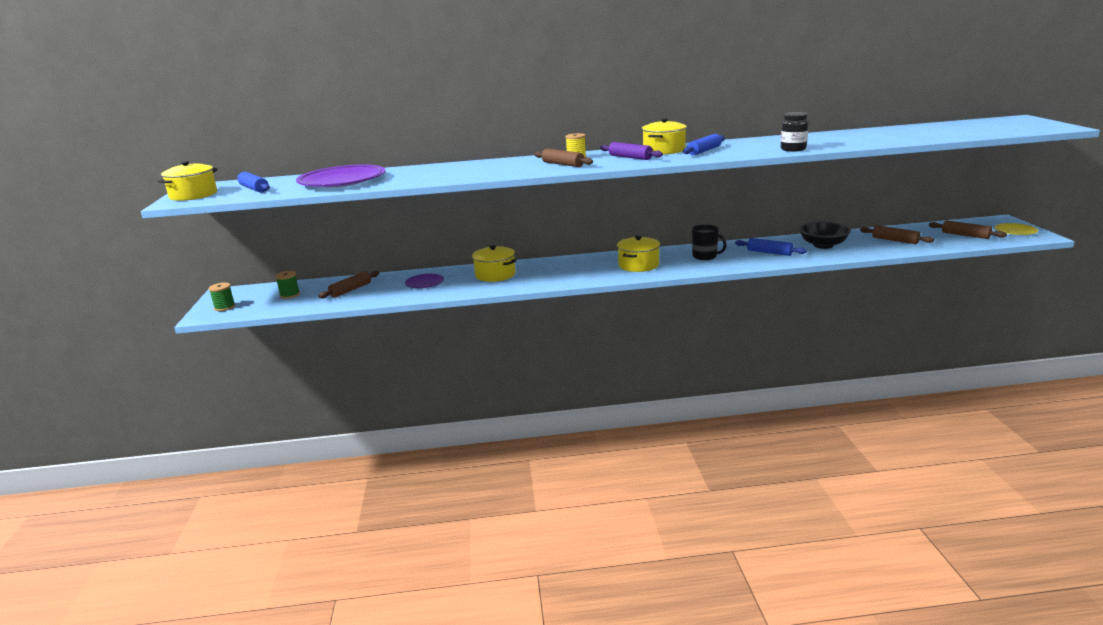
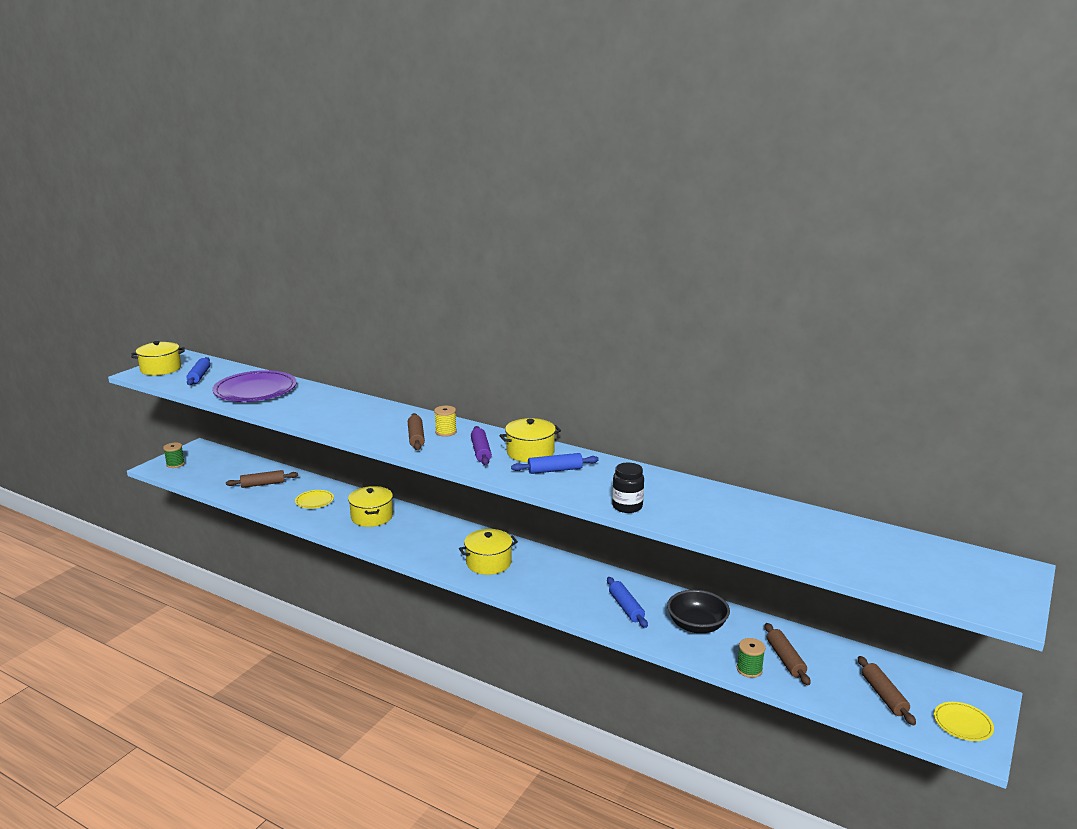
camera: 35 degrees right, 0 degrees up
(290, 295) = (224, 470): green spool -> green spool (749, 669)
(424, 283) = (314, 501): purple plate -> yellow plate
(705, 256) = (561, 581): black mug -> none

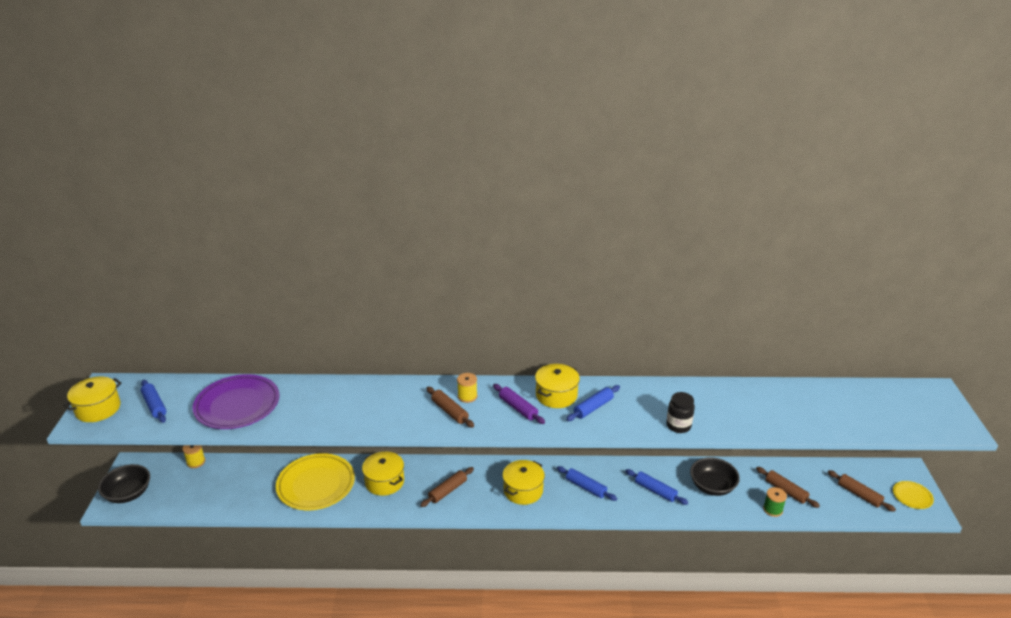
camera: 30 degrees left, 10 degrees up
(175, 464) = (128, 494): green spool -> black bowl
(243, 459) = (196, 462): none -> yellow spool
(263, 484) = (246, 484): brown rolling pin -> brown rolling pin (448, 491)
(314, 501) = (316, 485): yellow plate -> yellow plate, size x2.09
(554, 580) = (585, 487): none -> blue rolling pin

